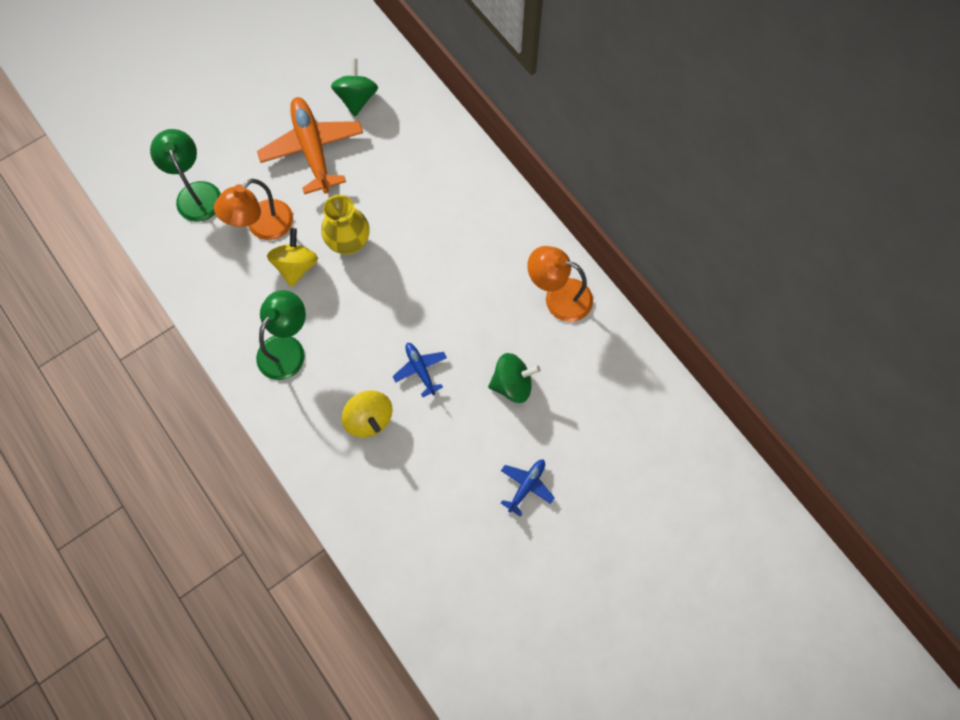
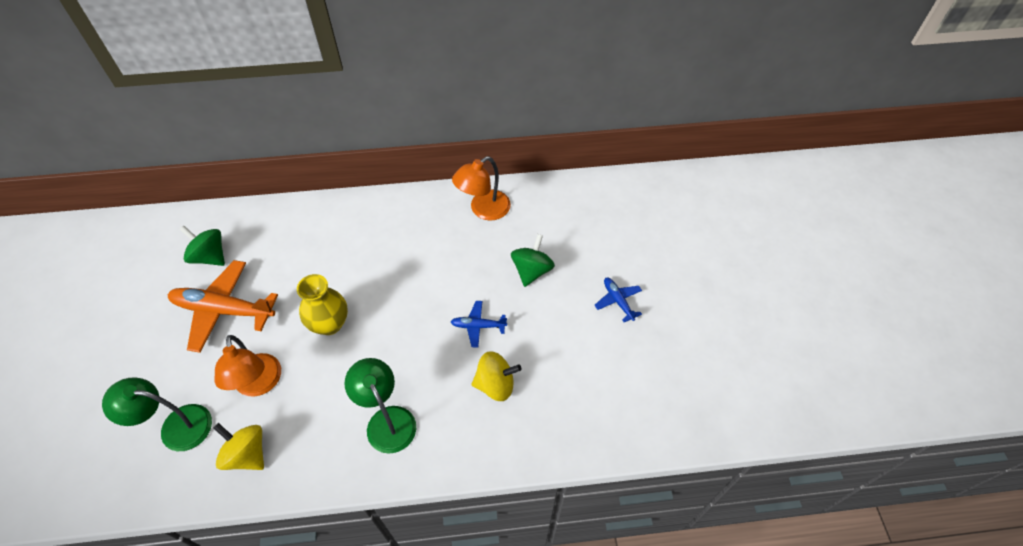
camera: 60 degrees left, 15 degrees down
(296, 266) = (318, 375): yellow spinning top -> yellow spinning top (247, 454)

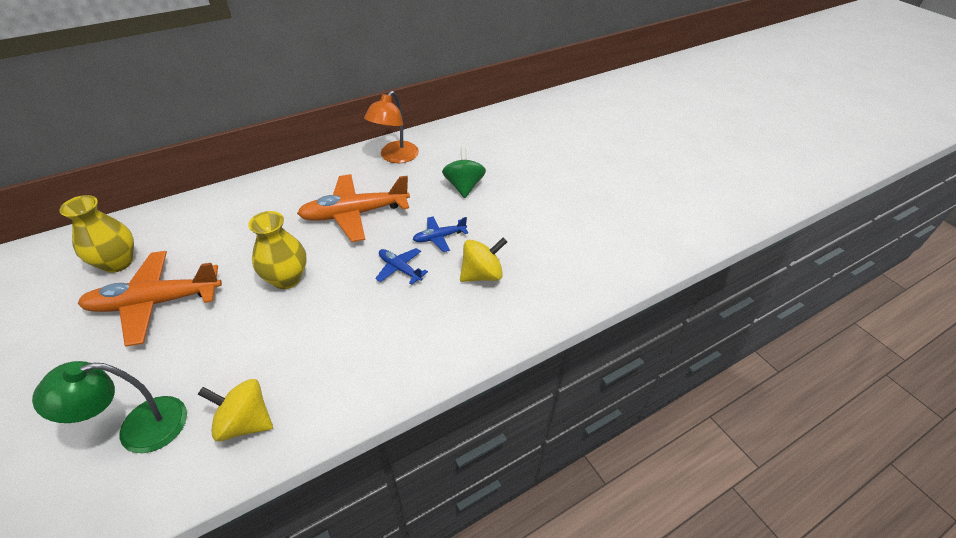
camera: 25 degrees left, 10 degrees down
(210, 257) = (118, 262): green spinning top -> yellow vase
(258, 384) = (229, 354): orange lamp -> none
(387, 420) = (391, 337): green lamp -> none
(415, 270) = (354, 214): none -> orange plane
(618, 301) = (549, 187): blue plane -> blue plane (400, 269)

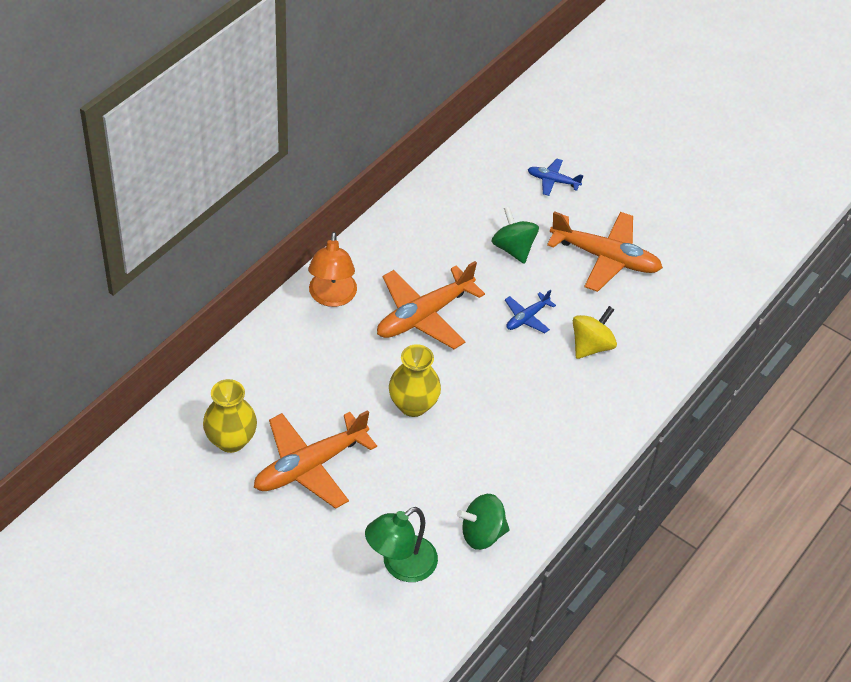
camera: 25 degrees left, 5 degrees up
(245, 422) = (482, 534): yellow spinning top -> green spinning top
(395, 157) = (414, 230): orange lamp -> orange lamp (332, 297)
(400, 269) = (512, 363): blue plane -> blue plane (553, 181)
(538, 211) = (605, 258): none -> orange plane

